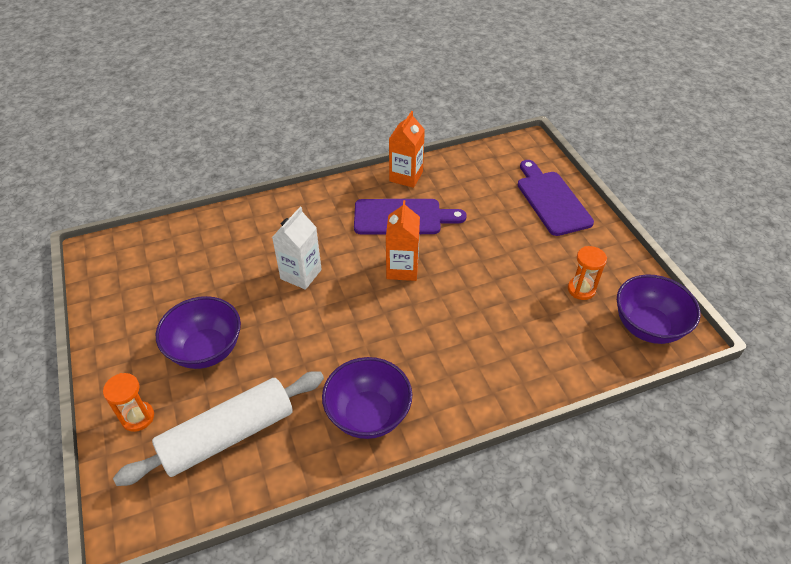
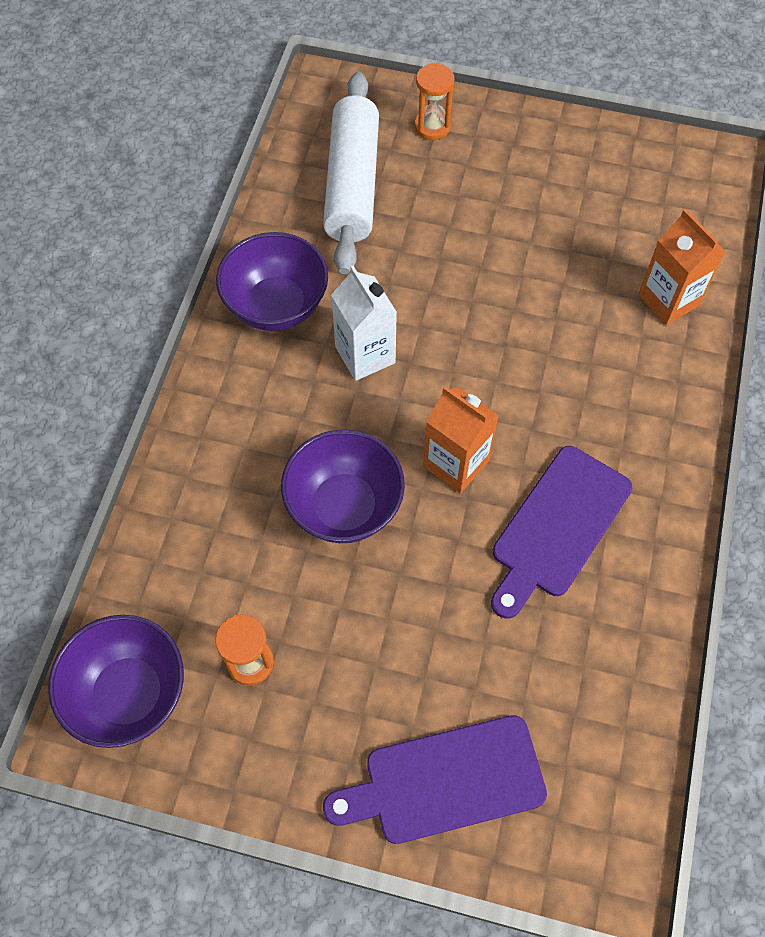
camera: 125 degrees right, 15 degrees up
(206, 350) = (477, 207): purple bowl -> purple bowl (344, 506)
(301, 274) = (530, 346): white carton -> white carton (365, 355)
(406, 176) = (651, 593): orange carton -> orange carton (668, 300)
(551, 200) = (445, 781): purple cutting board -> purple cutting board turned 150 degrees clockwise

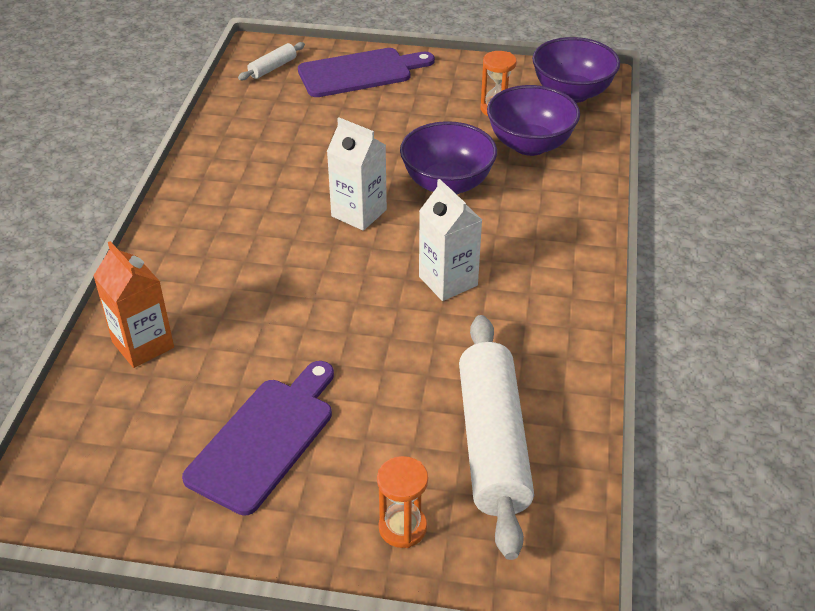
camera: 175 degrees right, 20 degrees down
(276, 305) = (543, 315): purple bowl -> purple bowl (530, 144)
(456, 463) = (359, 213): orange carton -> white carton
(557, 526) = (277, 182): purple cutting board -> purple cutting board (265, 439)
(587, 808) = (272, 68): none -> white rolling pin

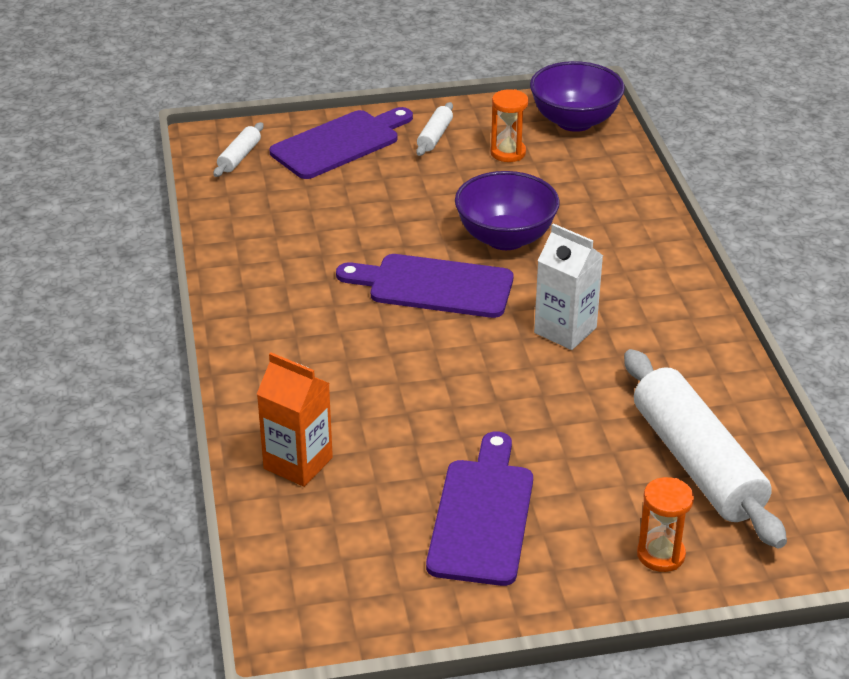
camera: 20 degrees left, 5 degrees down
(359, 213) = (434, 286): white carton -> purple cutting board
(442, 82) = (435, 136): none -> white rolling pin
(530, 144) = (564, 182): purple bowl -> none

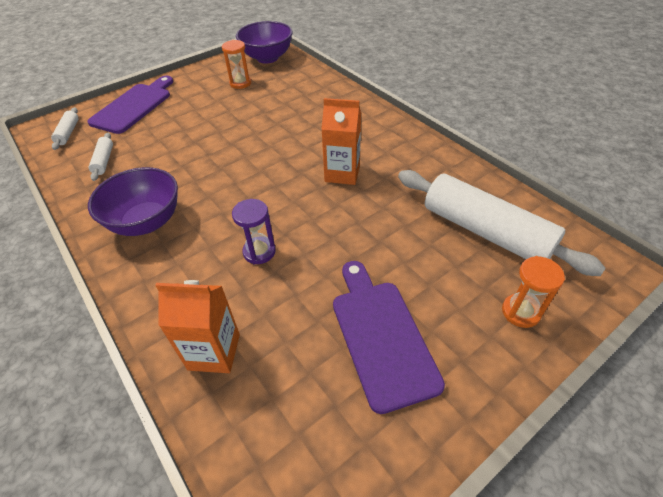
camera: 25 degrees left, 10 degrees up
(401, 385) = (259, 252): none -> purple hourglass
(434, 286) = (242, 173): purple cutting board -> none
(435, 136) = (192, 86): white rolling pin -> white rolling pin (104, 161)
(505, 238) = (269, 130): purple bowl -> purple bowl (146, 222)
(565, 330) = (342, 173): white carton -> orange carton

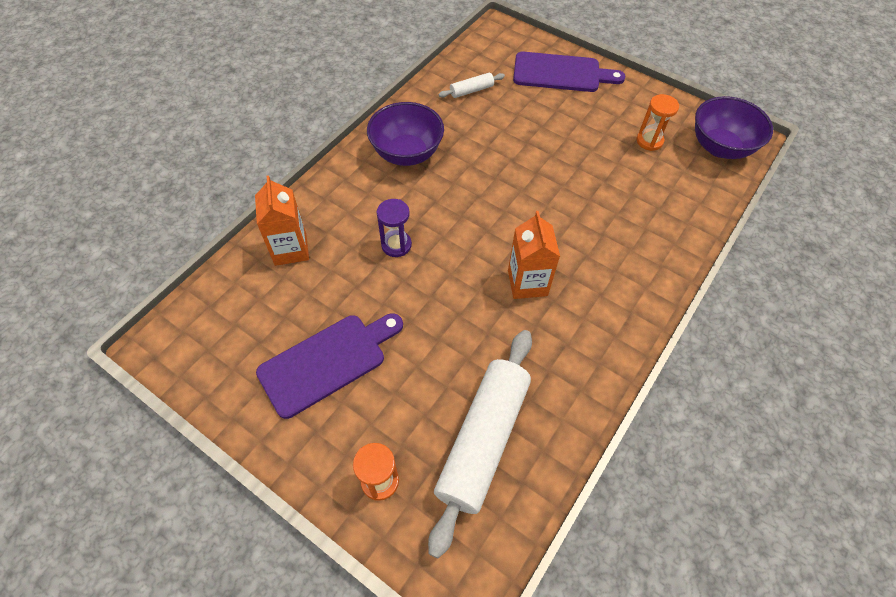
camera: 70 degrees right, 10 degrees up
(68, 133) = (499, 48): white rolling pin -> none

